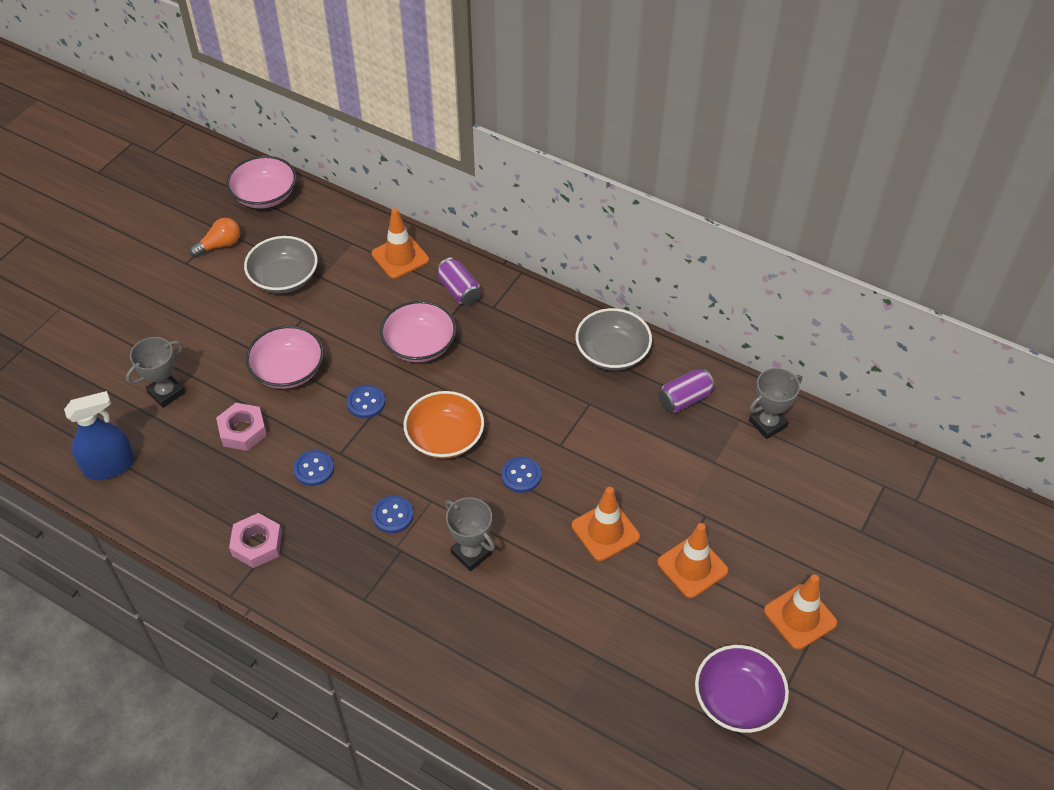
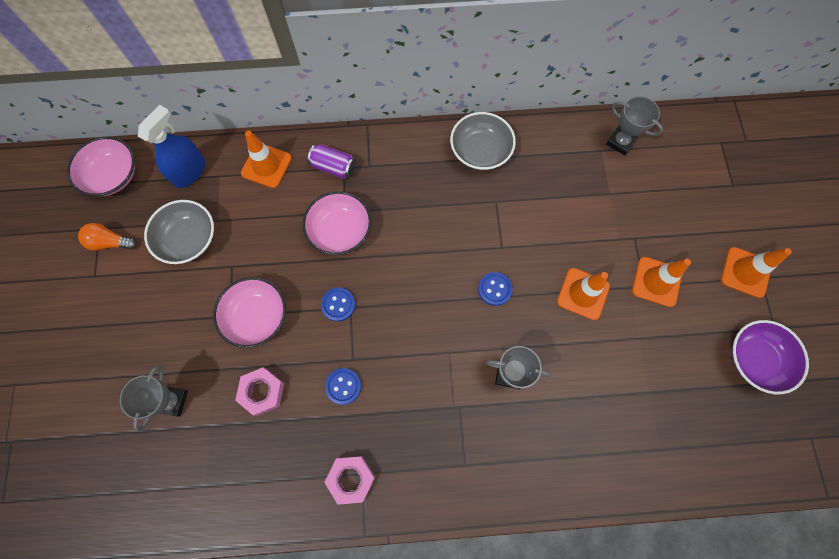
camera: 35 degrees left, 20 degrees up
(109, 466) = (177, 497): blue spray bottle -> blue spray bottle (189, 172)
(220, 245) = (110, 242): orange light bulb -> orange light bulb turned 105 degrees counterclockwise
(393, 515) = (431, 383): blue button -> none
(445, 438) = (418, 295): orange bowl -> none
(684, 399) = (555, 157): purple can -> none
(768, 424) = (620, 142): grey trophy -> grey trophy turned 75 degrees counterclockwise

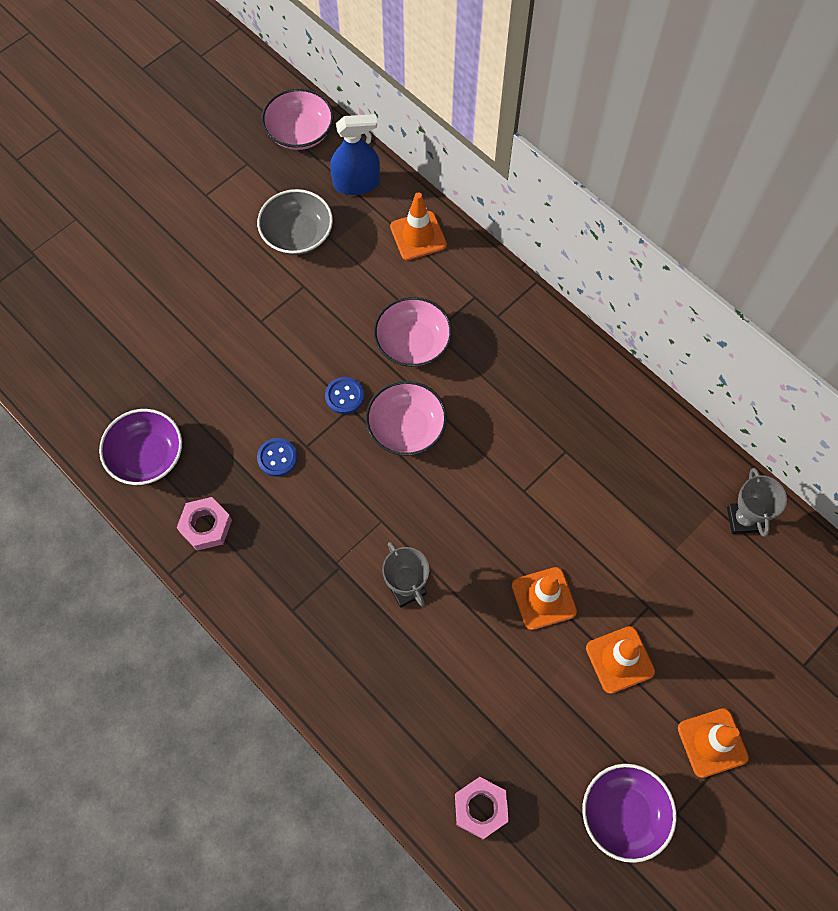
camera: 50 degrees right, 5 degrees down
(110, 242) = (243, 181): orange light bulb -> none
(172, 401) = (156, 339): grey trophy -> none
(256, 316) = (277, 341): pink bowl -> pink bowl (406, 428)
(258, 481) = (147, 456): none -> purple bowl
(262, 392) = (219, 399): pink nut -> pink nut (480, 808)
(333, 167) = (468, 289): purple can -> none
(480, 151) = (605, 398): grey bowl -> none
(494, 289) = (476, 515): blue button -> none

